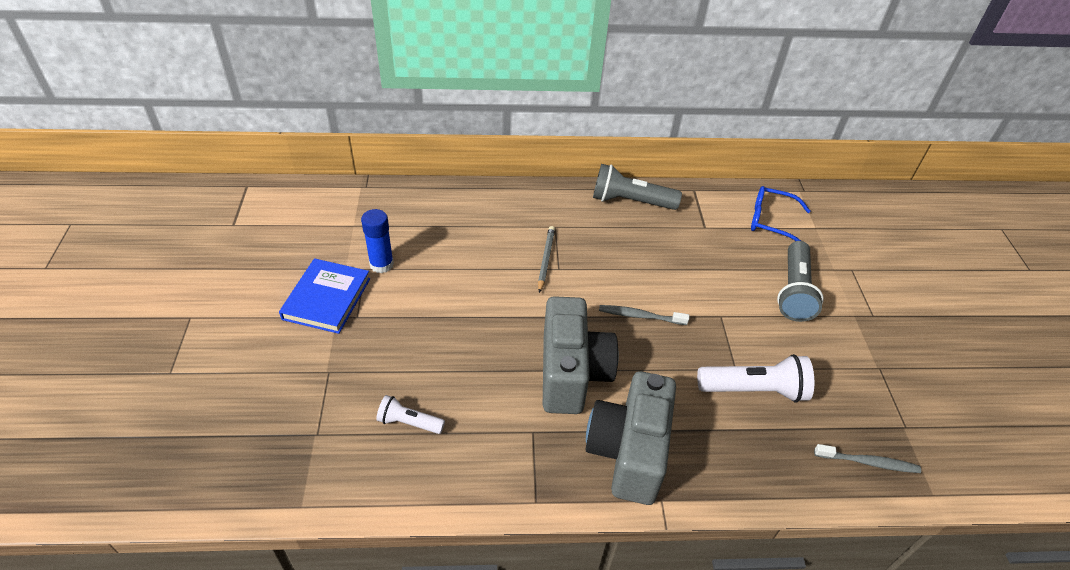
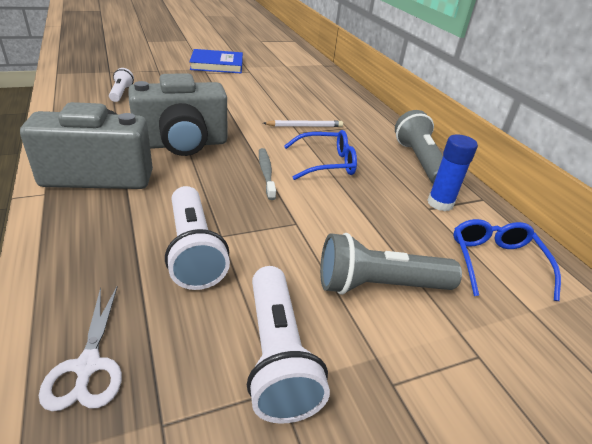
camera: 70 degrees right, 10 degrees down
(381, 264) = (256, 75): blue glue stick -> blue glue stick (440, 203)
(546, 259) = (305, 126): grey pencil -> white pencil
(627, 266) = (327, 163): none -> blue glasses
(855, 362) = (277, 355): none -> white flashlight
(868, 462) = (88, 366): grey toothbrush -> white scissors

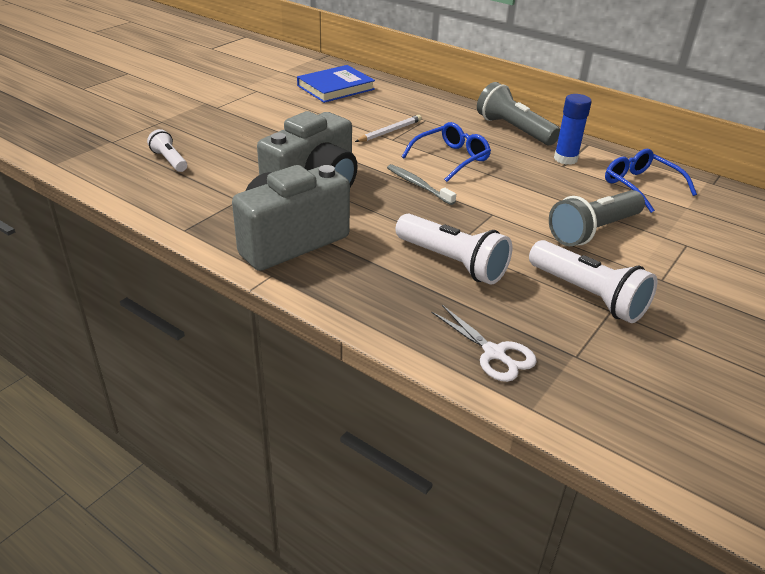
camera: 30 degrees left, 0 degrees up
(217, 65) = (212, 94): blue book -> blue book (335, 87)

